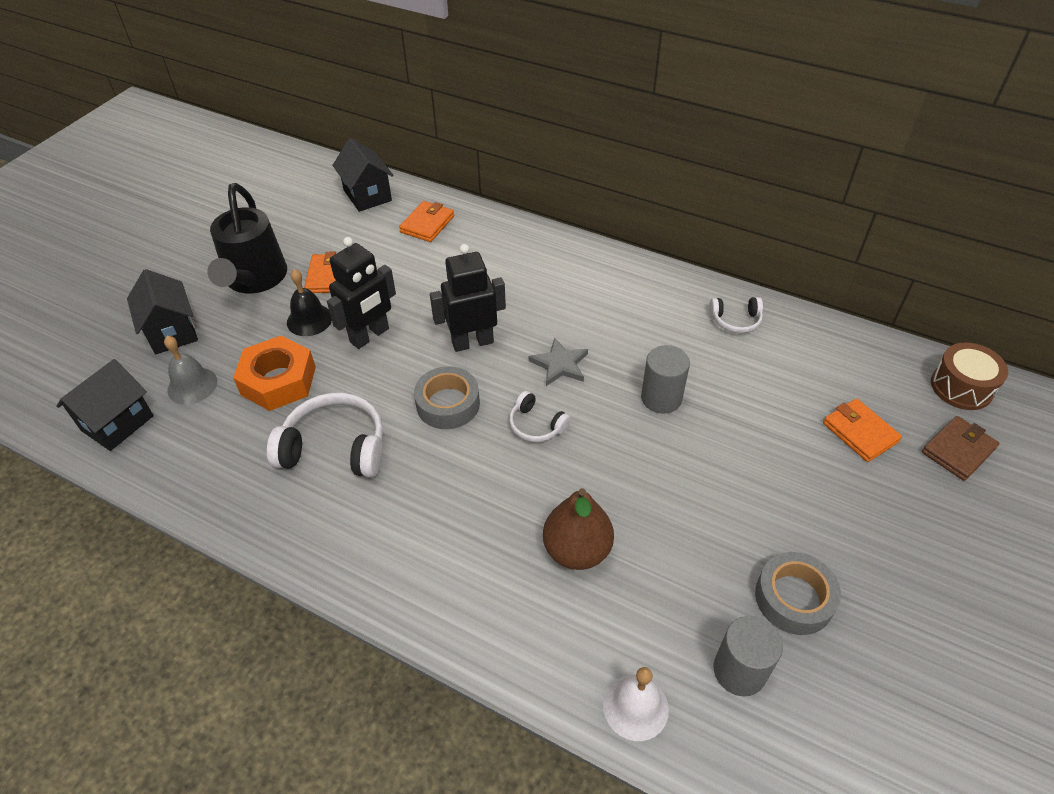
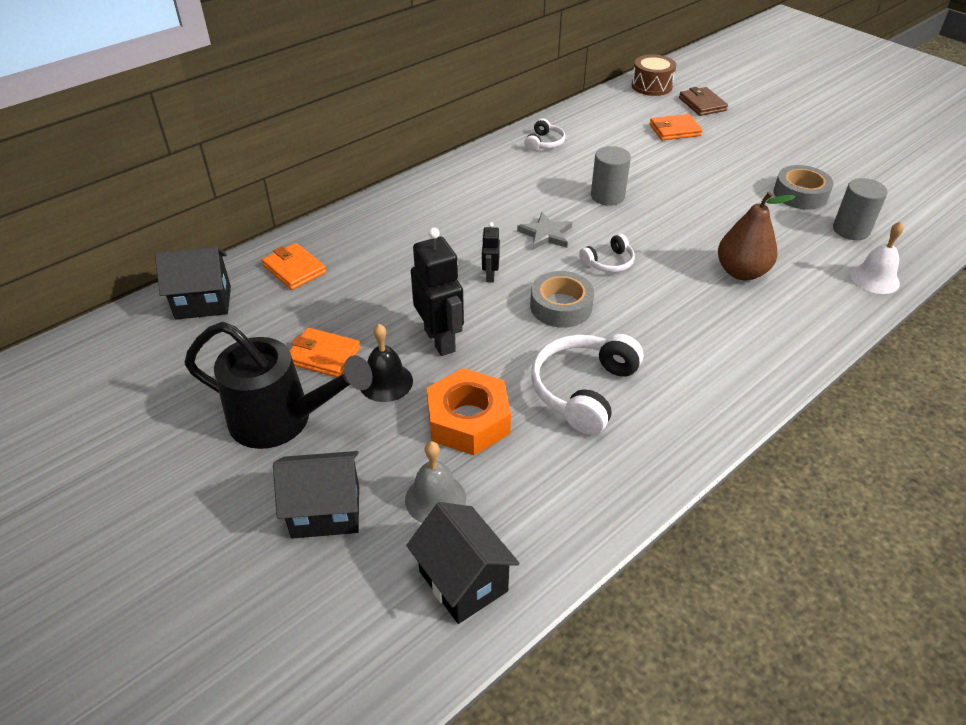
camera: 70 degrees left, 5 degrees down
(472, 342) = (490, 276): black robot -> black robot, size x0.52

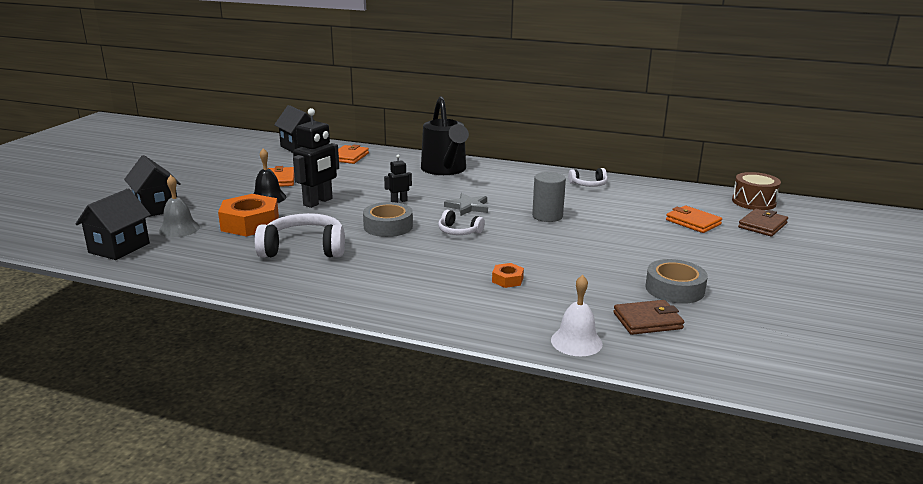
camera: 60 degrees right, 20 degrees down
(281, 420) = (219, 183): black watering can -> black watering can (445, 170)
(741, 272) = (507, 280): brown pear -> orange nut
(851, 230) = (647, 321): grey cylinder -> brown wallet

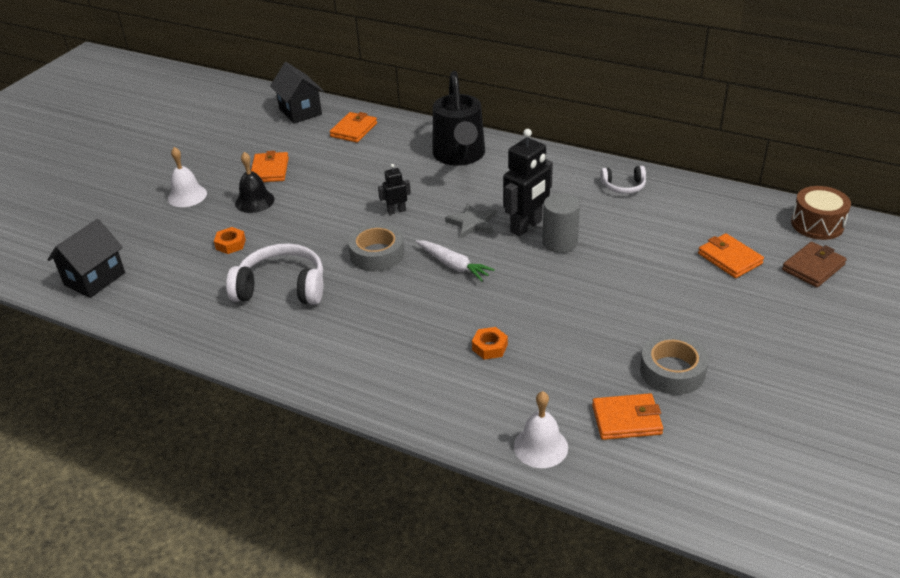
camera: 10 degrees right, 15 degrees up
(156, 207) = (136, 215): black house -> none
(179, 229) = (156, 251): grey bell -> none
(204, 196) = (187, 196): none -> white bell
(250, 223) = (230, 244): orange nut -> orange nut, size x0.47
(318, 202) = (307, 210): black robot -> black robot (526, 226)
(459, 231) = (453, 265): white headphones -> white carrot
(647, 321) = (626, 420): brown wallet -> orange wallet

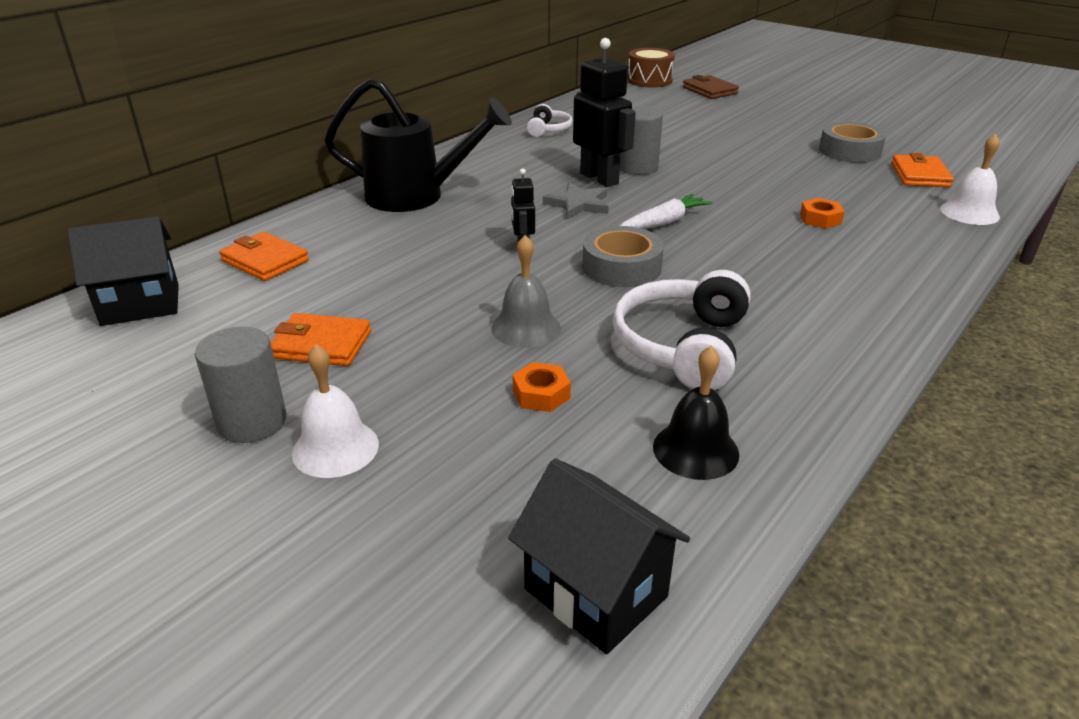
camera: 80 degrees left, 5 degrees down
(206, 170) = (252, 422): none -> grey cylinder
(254, 201) = (415, 364): black bell -> black bell (695, 450)
(294, 229) = (526, 328): none -> grey bell
(729, 258) = (689, 111): orange wallet -> none

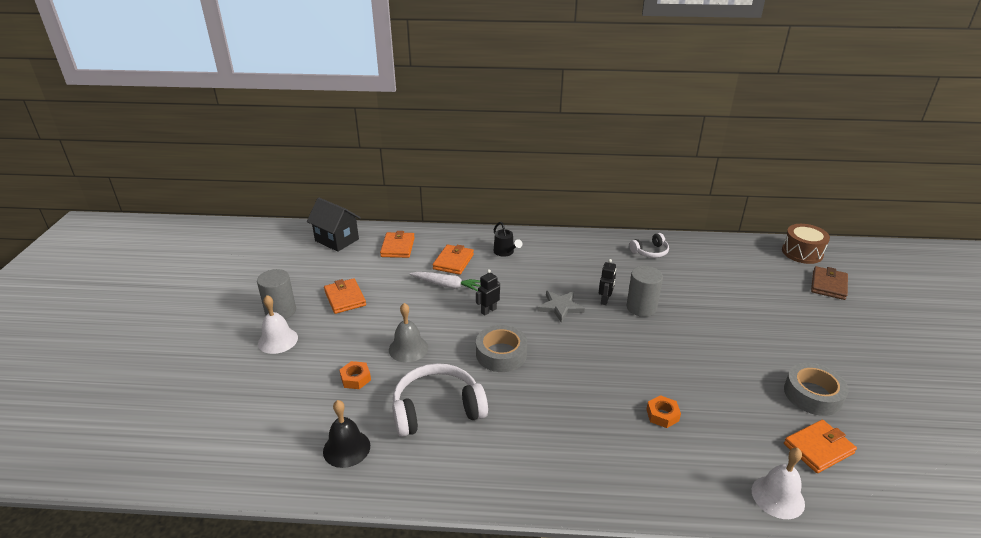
camera: 55 degrees right, 0 degrees up
(377, 234) = (453, 262): none -> orange wallet
(416, 196) = (505, 252): black watering can -> black watering can, size x0.44
(596, 593) = (231, 453): black house -> none
(599, 178) = (605, 300): black robot -> black robot, size x0.52
(663, 223) = (574, 348): white carrot -> white carrot (447, 285)

